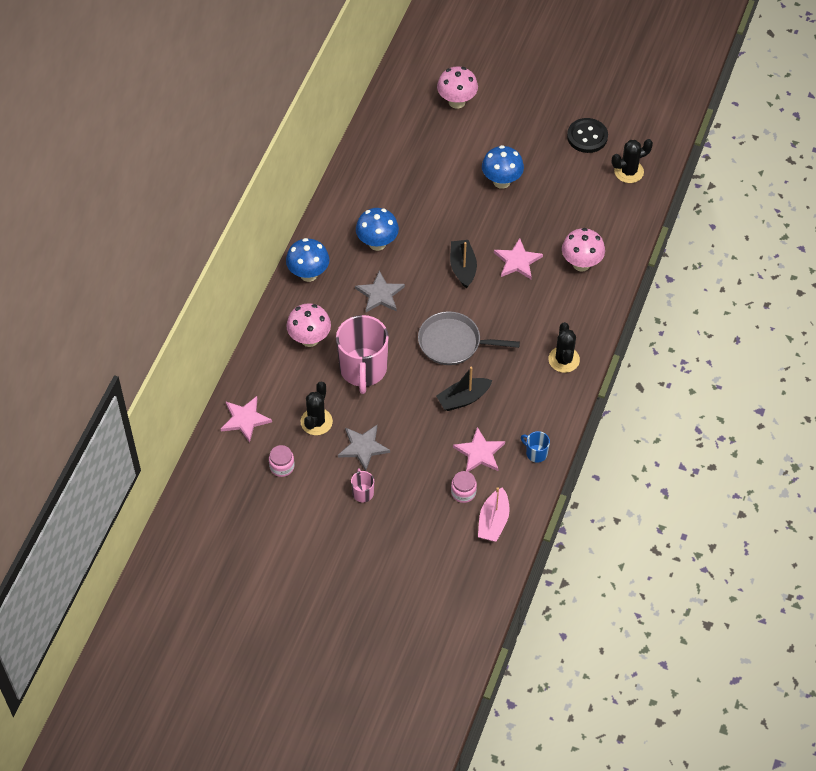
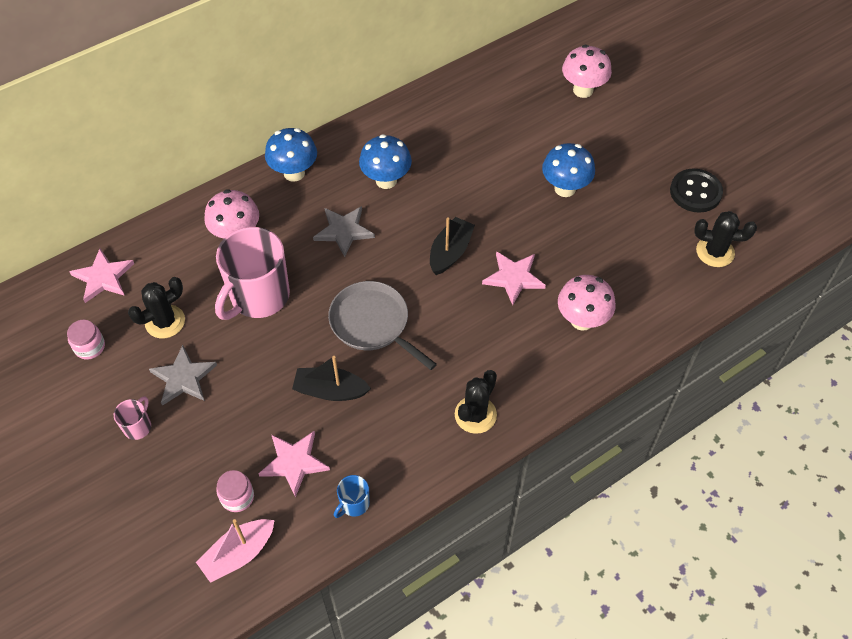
camera: 35 degrees right, 0 degrees up
(536, 453) = (354, 504): blue mug -> blue mug turned 120 degrees counterclockwise

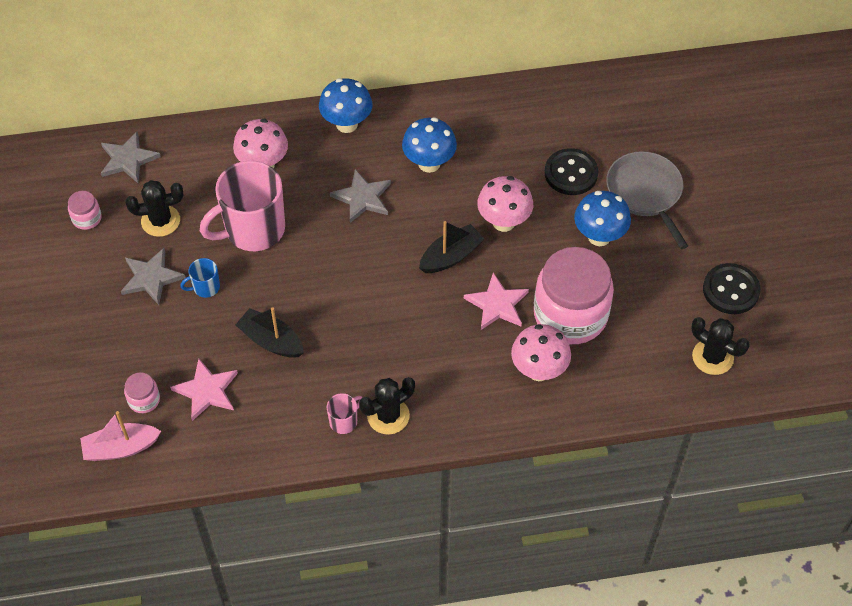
camera: 25 degrees right, 0 degrees up
(103, 277) = (128, 159): pink star -> grey star
(138, 426) = (92, 305): pink mug -> pink mug (344, 421)
(354, 504) = (238, 448): blue mug -> blue mug (205, 287)
(372, 323) = (341, 295): grey pan -> grey pan (645, 193)
(511, 145) = (571, 173): none -> black button
(580, 262) = (570, 315): none -> pink jar
(583, 90) = (678, 142): pink mushroom -> pink mushroom (503, 222)

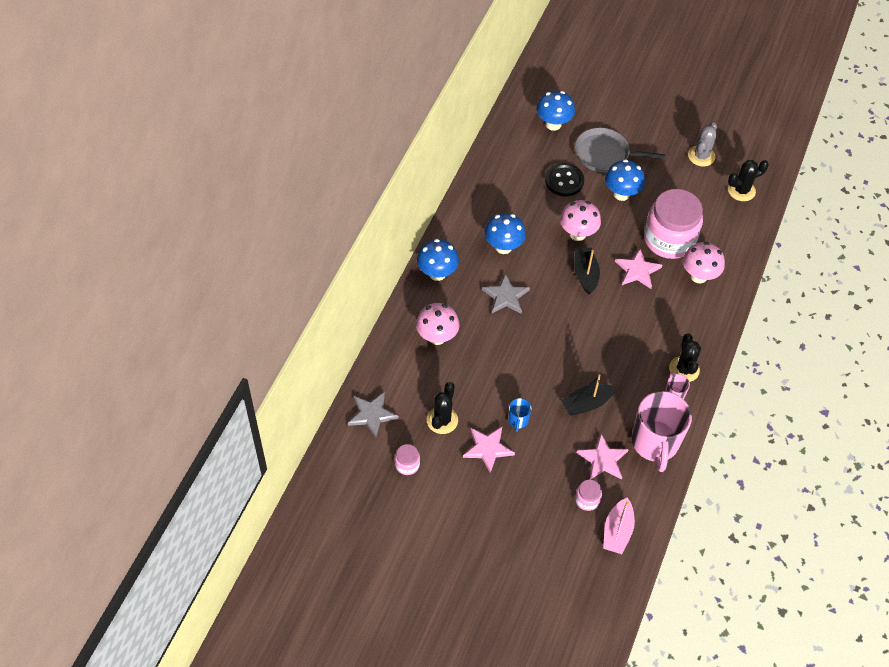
camera: 60 degrees left, 0 degrees up
(151, 278) = (488, 448): grey star -> pink star
(253, 229) = (488, 370): pink mug -> pink mug (655, 443)
(647, 124) = (553, 124): none -> blue mushroom
(731, 290) = (701, 156): black button -> grey cactus

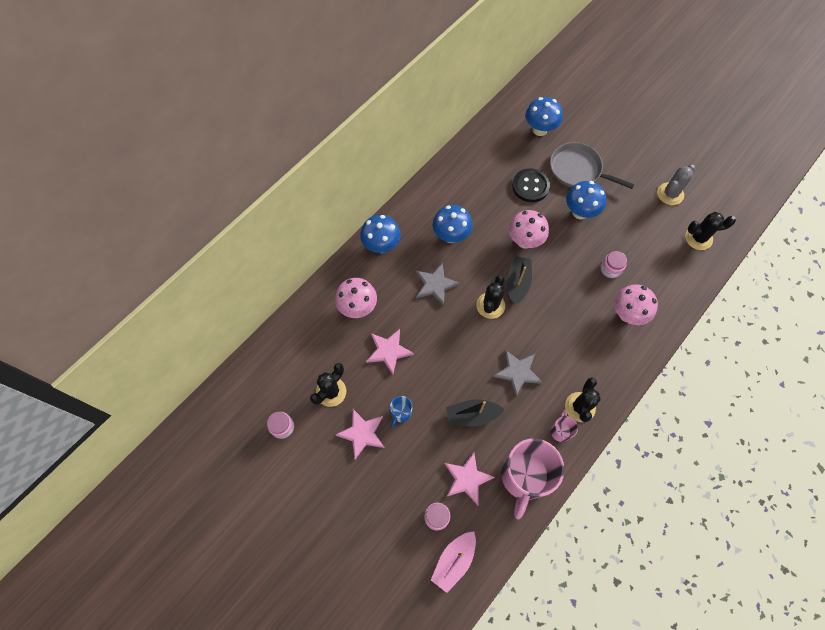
camera: 20 degrees right, 10 degrees up
(372, 414) = (270, 367): grey star -> grey star (517, 372)
(567, 301) = (490, 305): none -> black cactus
(637, 270) = (569, 292): pink star -> pink star (389, 351)
(669, 239) = (610, 269): pink jar -> pink jar, size x0.42

